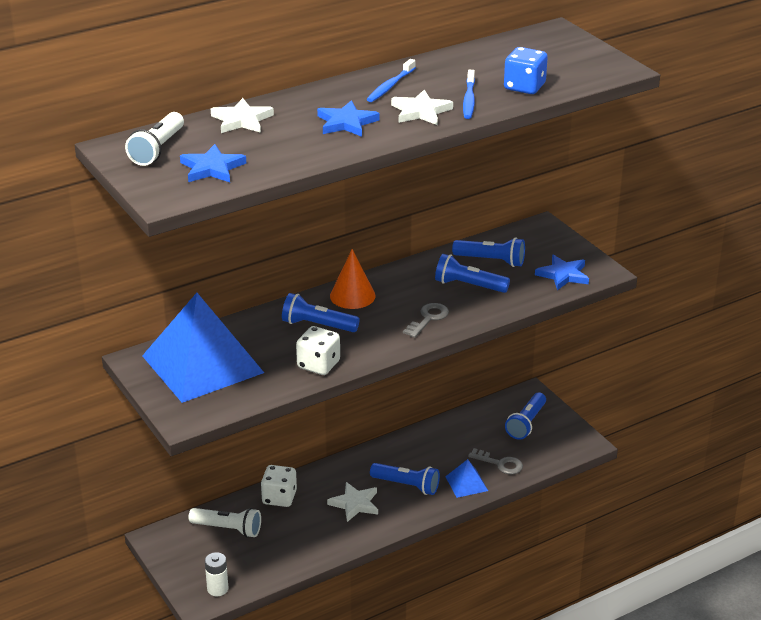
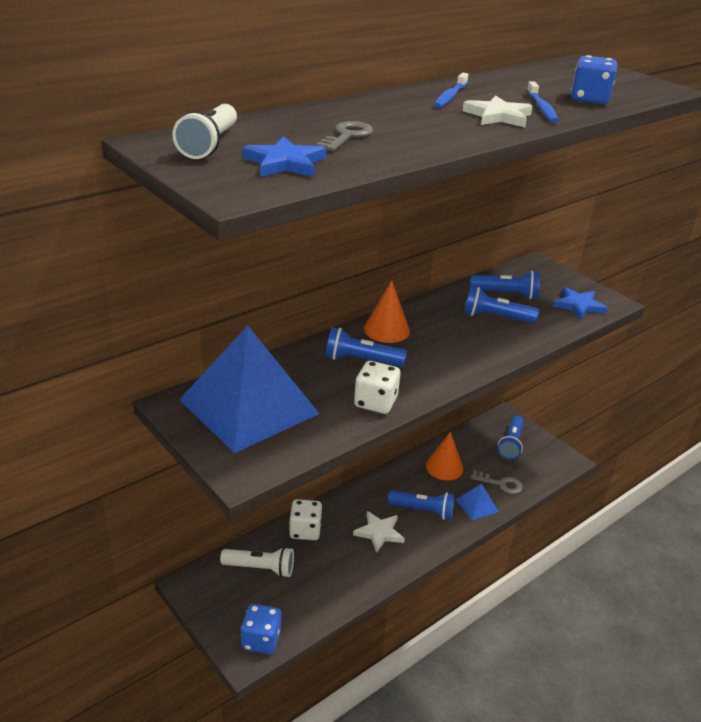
camera: 10 degrees left, 0 degrees up
(217, 589) = (261, 640): white battery -> blue dice
(241, 120) = (301, 120): white star -> none
(346, 123) = (423, 124): blue star -> none
(428, 319) = (470, 350): grey key -> grey key (347, 136)
(443, 444) = (444, 467): none -> orange cone

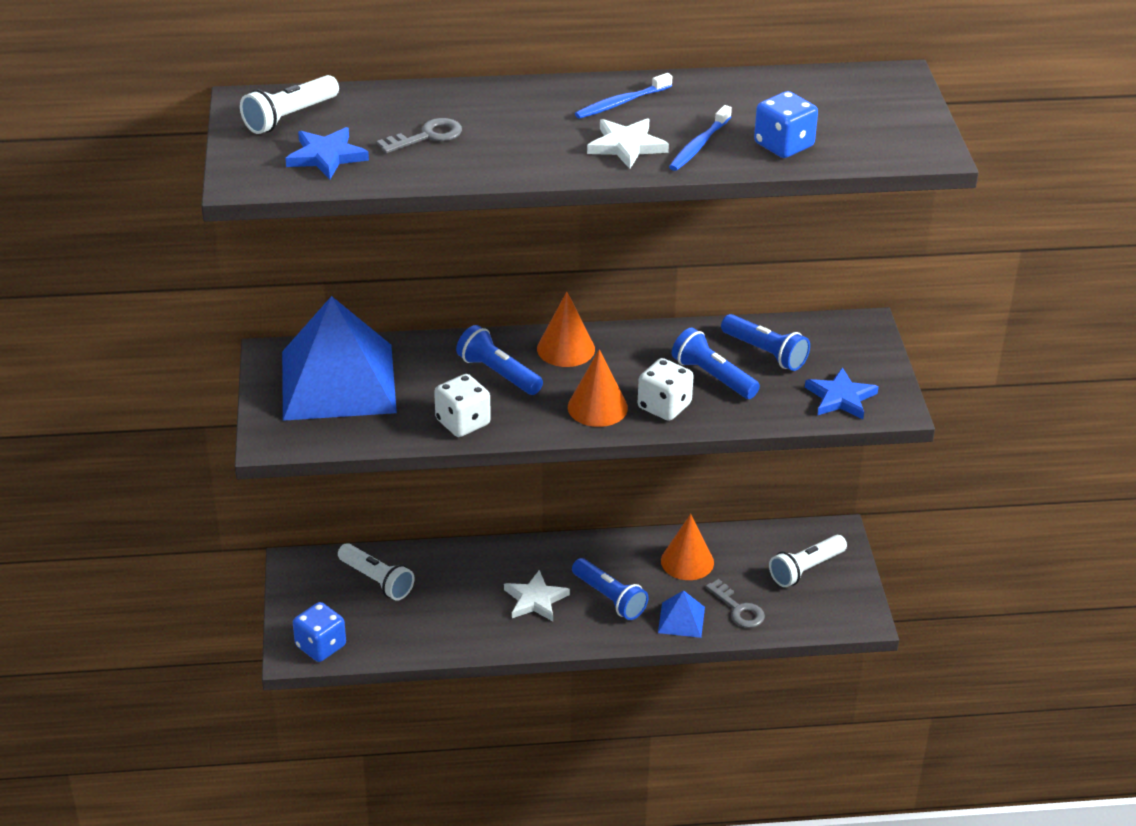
camera: 35 degrees right, 5 degrees up
(305, 530) = (456, 563): white dice -> white dice (664, 406)
(452, 359) = (597, 407): none -> orange cone
(511, 444) = (806, 569): blue flashlight -> white flashlight

